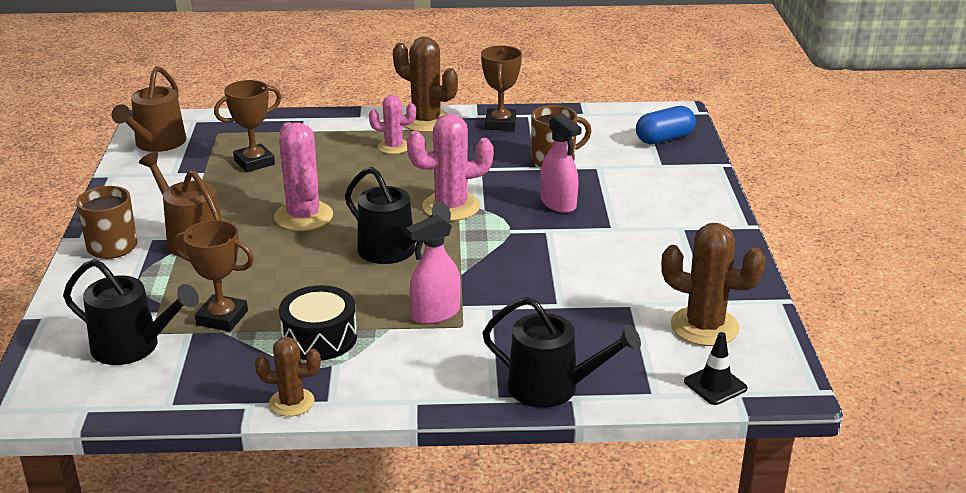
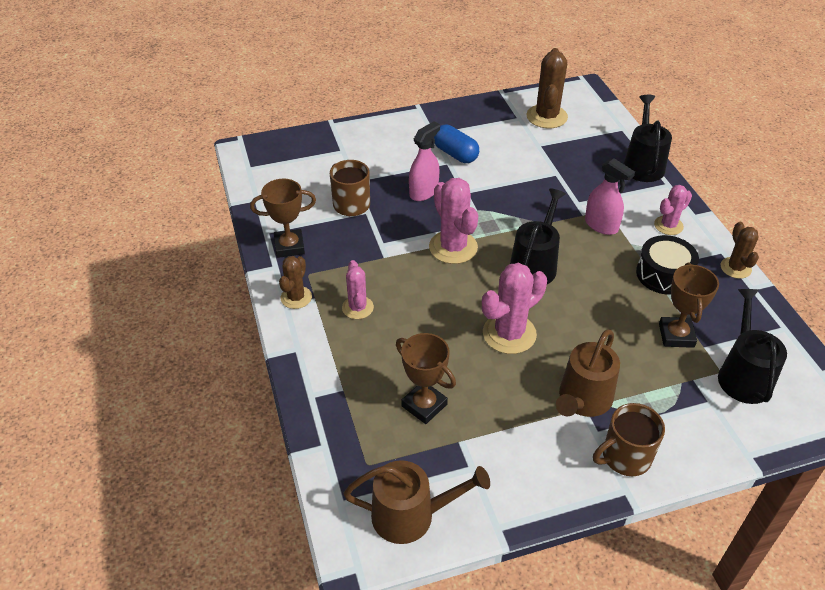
camera: 105 degrees left, 15 degrees up
(405, 370) = (668, 225): none -> pink cactus
(426, 121) = (296, 297): brown cactus -> brown cactus, size x0.61
(664, 138) = (295, 152): blue capsule -> blue capsule (455, 154)
(715, 385) = (600, 110): black traffic cone -> none

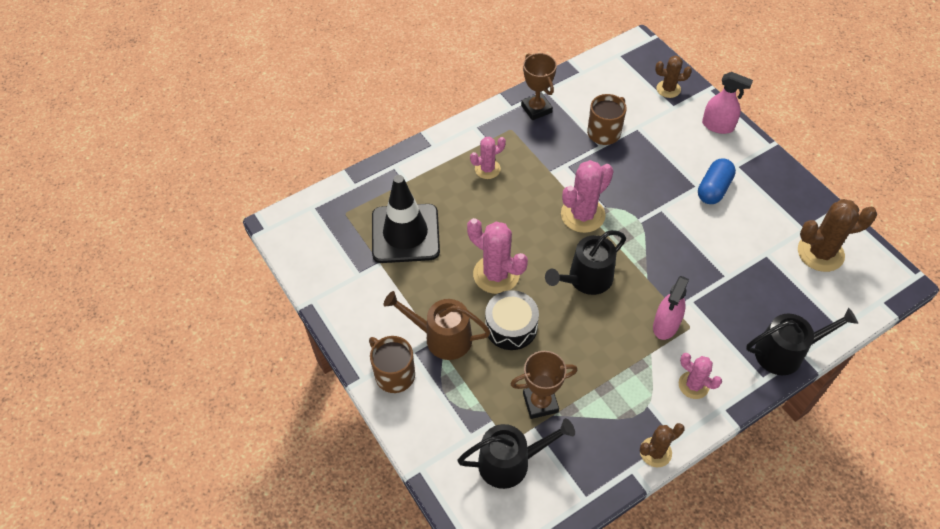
camera: 75 degrees right, 10 degrees up
(296, 297) = (483, 129): brown cactus -> brown cactus (668, 89)
(410, 515) = (311, 247): brown watering can -> none
(424, 192) = (645, 178): pink spray bottle -> pink spray bottle (717, 126)
(424, 405) = (405, 233): brown trophy -> black traffic cone
(535, 265) = (586, 279): black watering can -> black watering can turned 135 degrees clockwise
(663, 274) = (618, 386): black drum -> black drum (511, 326)

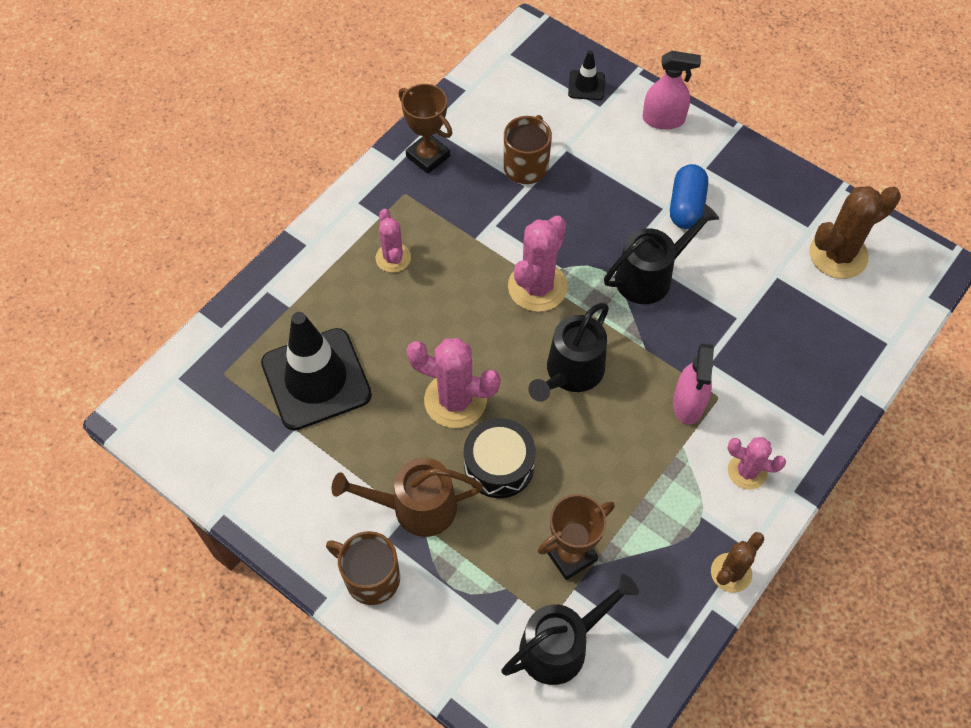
camera: 20 degrees left, 5 degrees up
(487, 169) = (393, 258): pink cactus -> pink cactus turned 60 degrees counterclockwise
(668, 89) = (586, 85): brown cactus -> black traffic cone
(784, 352) = (838, 396): black watering can -> black watering can (649, 276)

